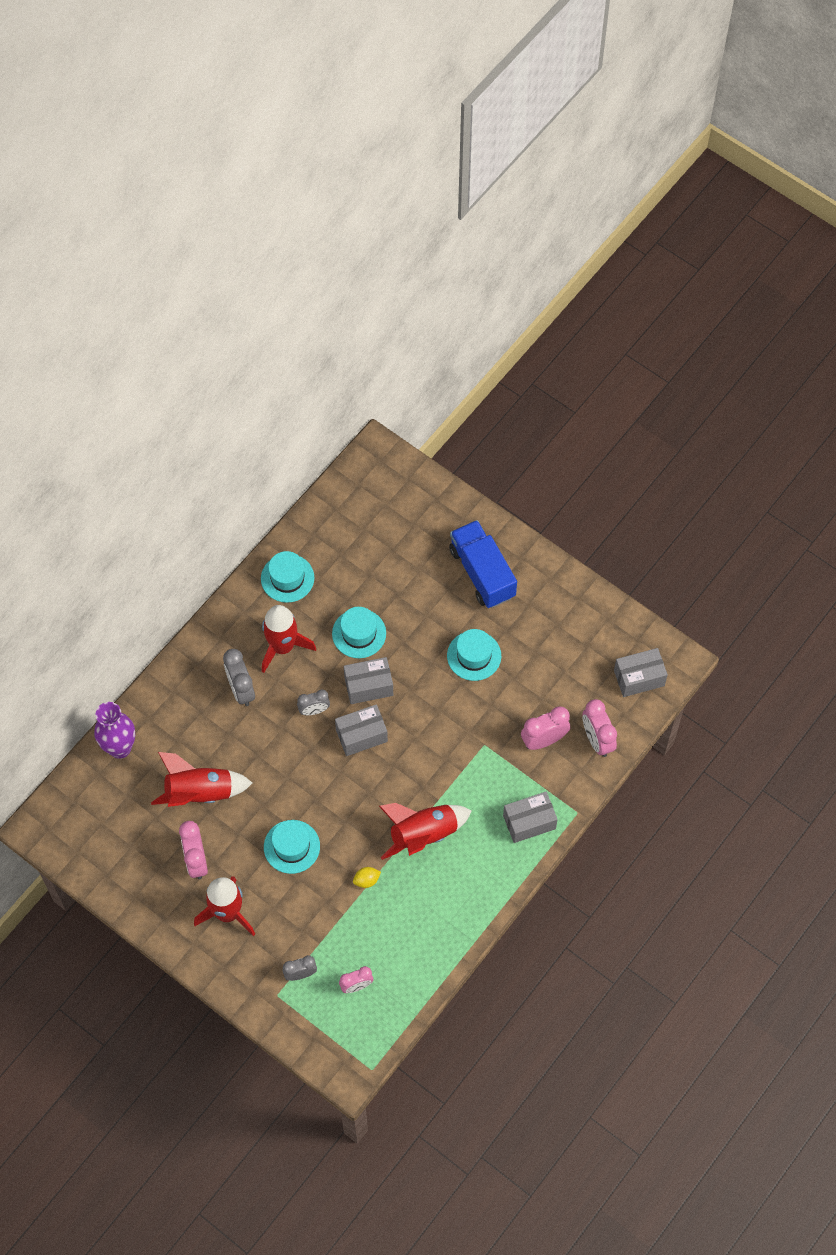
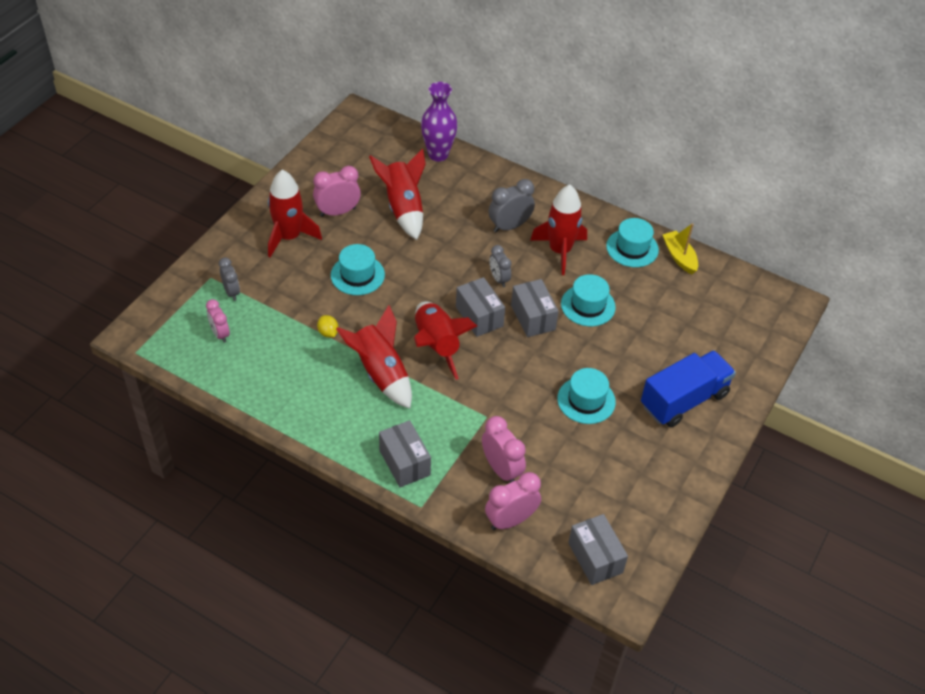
camera: 80 degrees right, 15 degrees down
(305, 537) = (679, 257): none -> yellow boat
(394, 779) = (436, 345): none -> red rocket

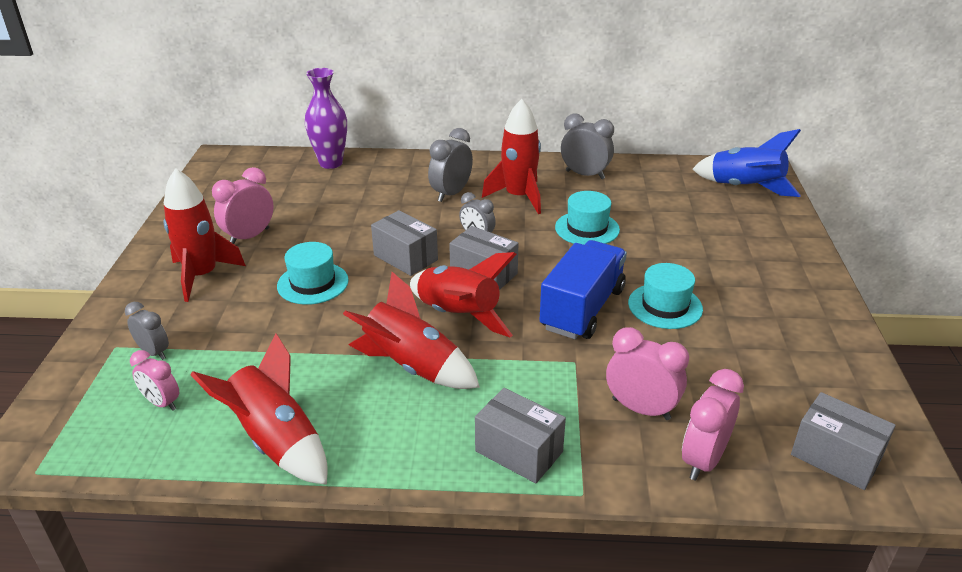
camera: 25 degrees left, 15 degrees down
(328, 333) = (314, 349): yellow lemon -> none
(403, 208) = (325, 212): red rocket -> red rocket (276, 442)
(533, 317) = (541, 256): grey box -> grey box (405, 257)
(632, 248) = (585, 175): turquoise hat -> grey clock
(679, 257) = (633, 168): yellow boat -> none
(684, 400) = (757, 271): blue truck -> blue truck (582, 309)
(755, 317) = (744, 188): none -> blue rocket

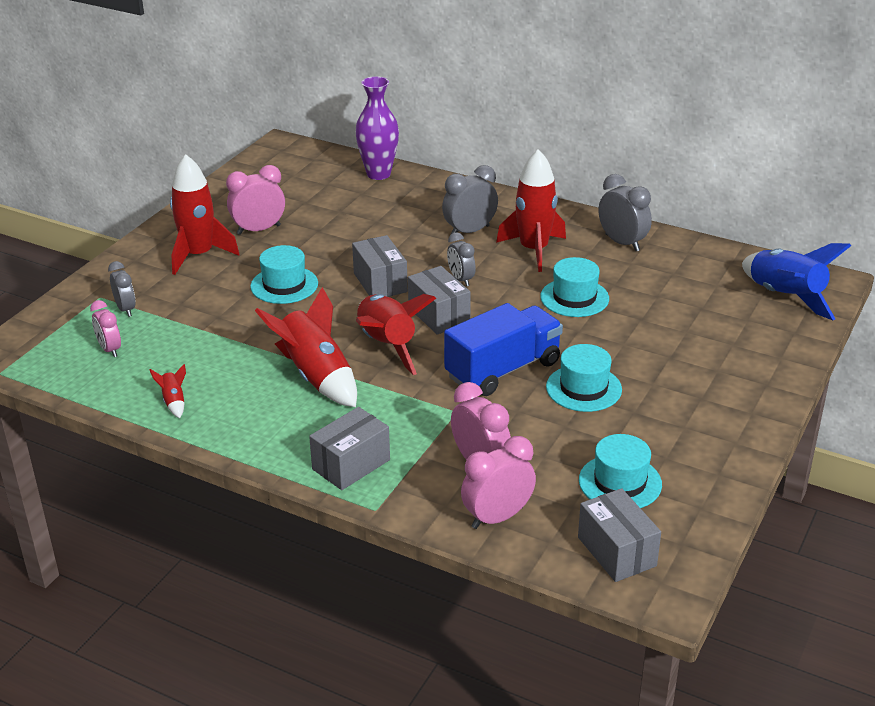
camera: 25 degrees right, 0 degrees up
(276, 442) = (174, 402): red rocket -> red rocket, size x0.43
(519, 451) = (351, 464): grey box -> grey box turned 75 degrees clockwise
(774, 385) = (620, 482): none -> turquoise hat

